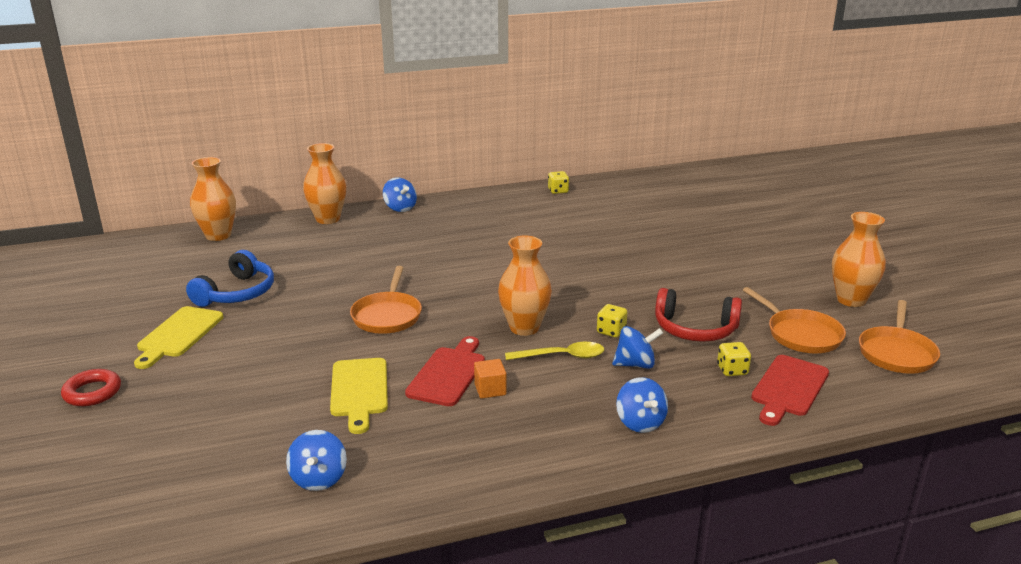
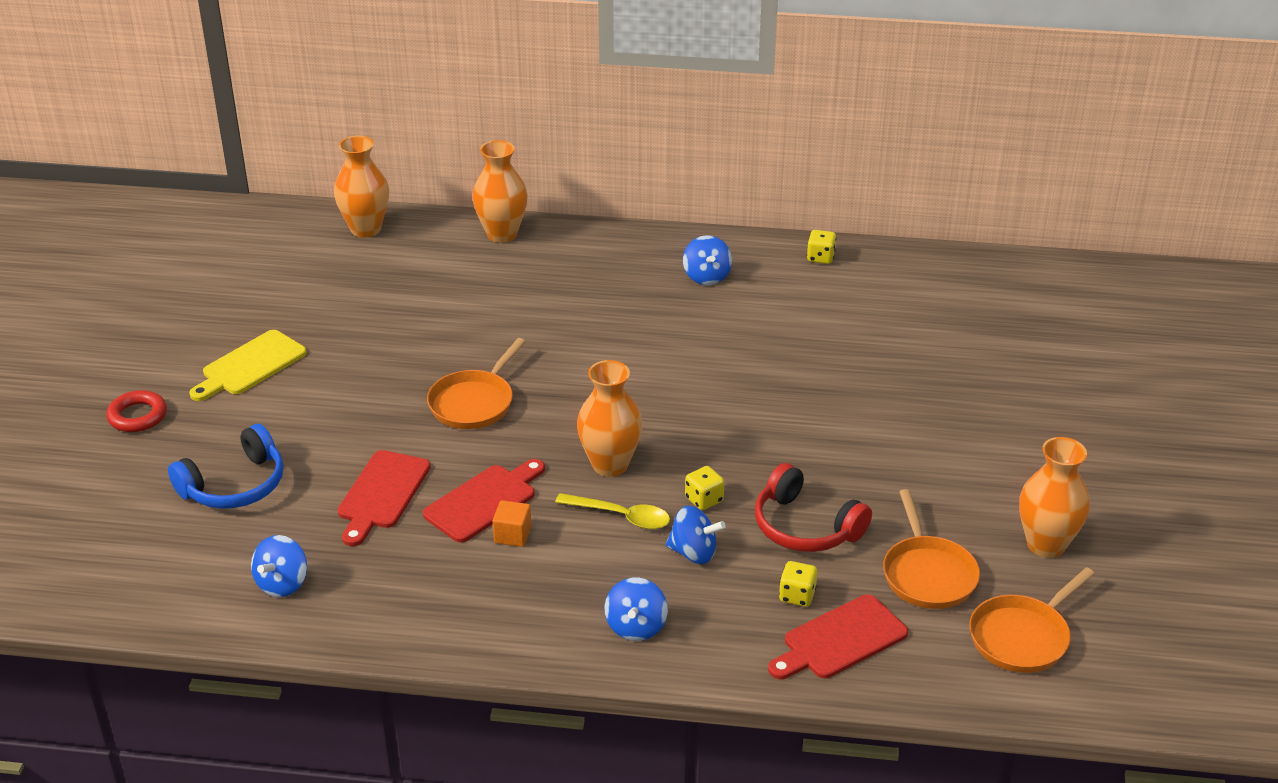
camera: 25 degrees right, 10 degrees up
(237, 293) = (338, 324): blue headphones -> blue headphones (235, 485)
(359, 391) = (382, 494): yellow cutting board -> red cutting board
(400, 208) = (598, 237): blue spinning top -> blue spinning top (706, 277)

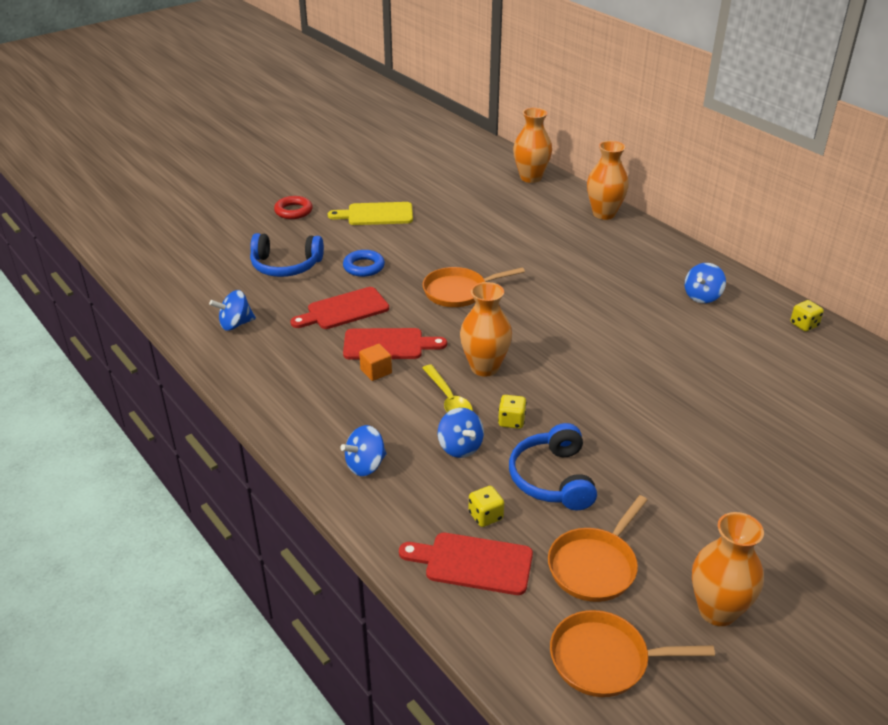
camera: 45 degrees right, 0 degrees up
(330, 434) = (364, 267): none -> blue ring
(805, 527) = (552, 479): red headphones -> blue headphones

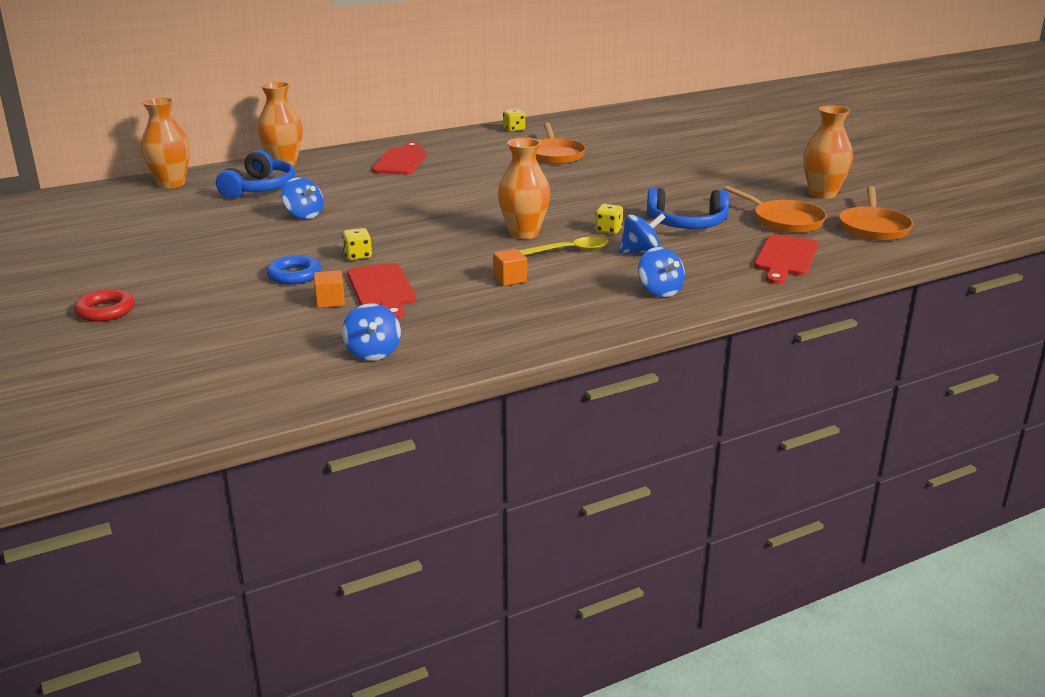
camera: 80 degrees left, 10 degrees down
(286, 265) = (252, 319): blue headphones -> blue headphones (259, 188)
(318, 291) = (330, 301): none -> orange cube
(376, 214) = (172, 262): yellow cutting board -> none
(388, 344) = (464, 271): red cutting board -> red cutting board (401, 161)
(458, 291) = (383, 233): orange pan -> orange pan (555, 155)
(485, 516) = (730, 249): yellow dice -> yellow dice (358, 256)
(702, 296) = (455, 150): blue spinning top -> blue spinning top (304, 215)

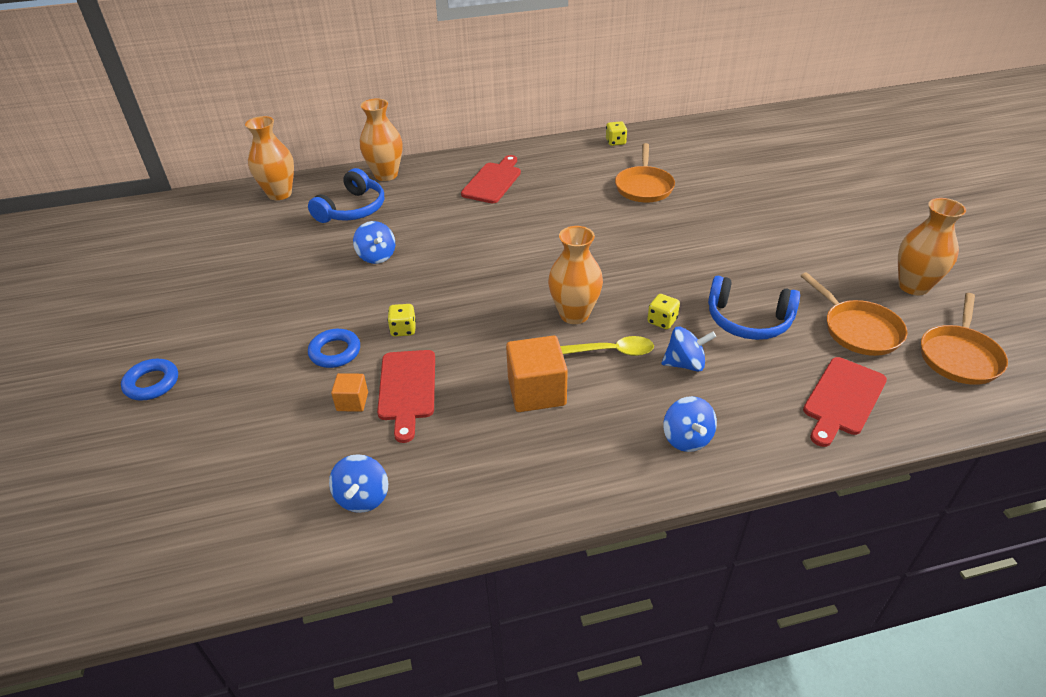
camera: 15 degrees right, 15 degrees up
(105, 311) = (152, 383): red ring -> blue ring
(510, 279) = (536, 391): orange cube -> orange cube, size x1.87

